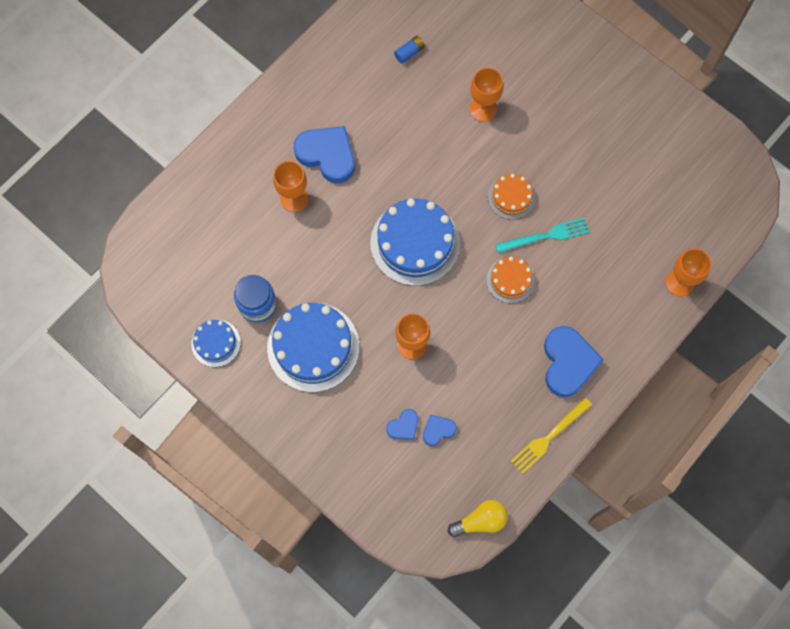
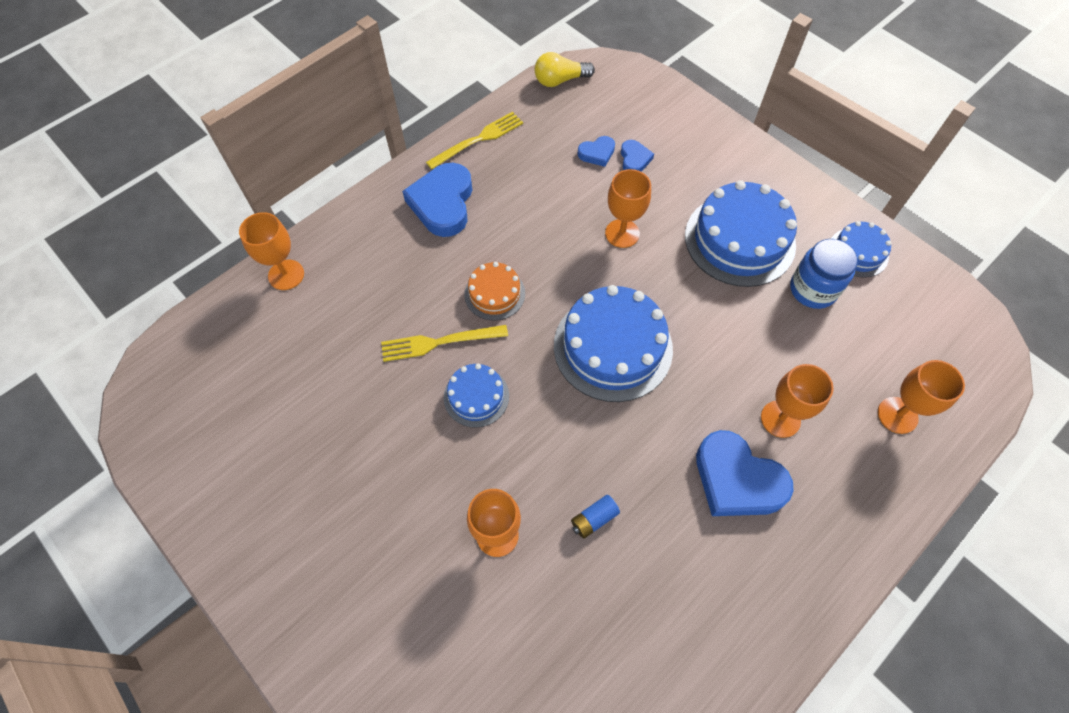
camera: 175 degrees left, 10 degrees down
(210, 208) = (897, 415): none -> orange goblet
(403, 426) = (634, 159): blue heart -> blue heart turned 120 degrees clockwise
(409, 53) = (607, 652): blue battery -> blue battery (594, 519)
(511, 197) = (476, 396): orange cake -> blue cake
(546, 236) = (439, 342): turquoise fork -> yellow fork

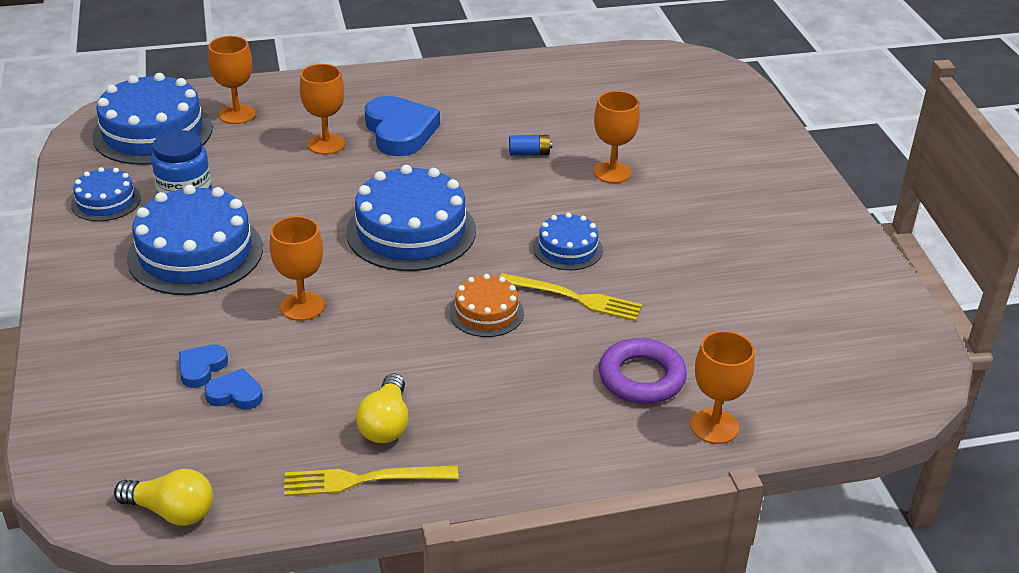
camera: 150 degrees left, 25 degrees down
(352, 291) = (641, 377): none -> purple ring
(443, 203) = (473, 422): blue heart -> none
(494, 177) = (386, 424): none -> yellow light bulb
(929, 347) = (153, 132): none -> blue cake

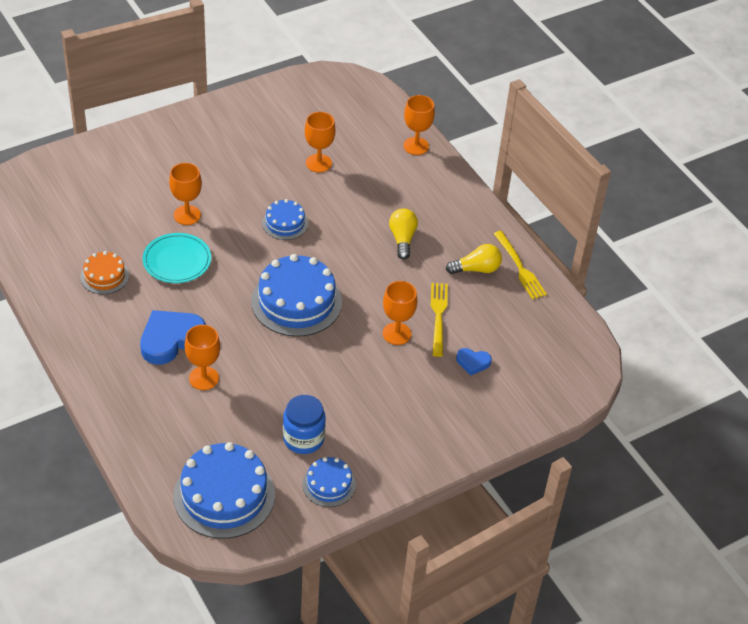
camera: 110 degrees left, 10 degrees up
(172, 511) = (579, 335): yellow light bulb -> yellow light bulb (402, 239)
(195, 253) = (367, 407): blue cake -> none
(235, 394) = (486, 339): blue heart -> none
(237, 114) = (178, 449): orange goblet -> orange goblet (318, 163)
(486, 312) = (364, 248): orange cake -> orange cake (104, 276)
(529, 153) = (177, 261): blue battery -> turquoise plate
(575, 298) = (333, 212): yellow fork -> yellow fork (438, 316)
(641, 377) = (391, 176): purple ring -> none

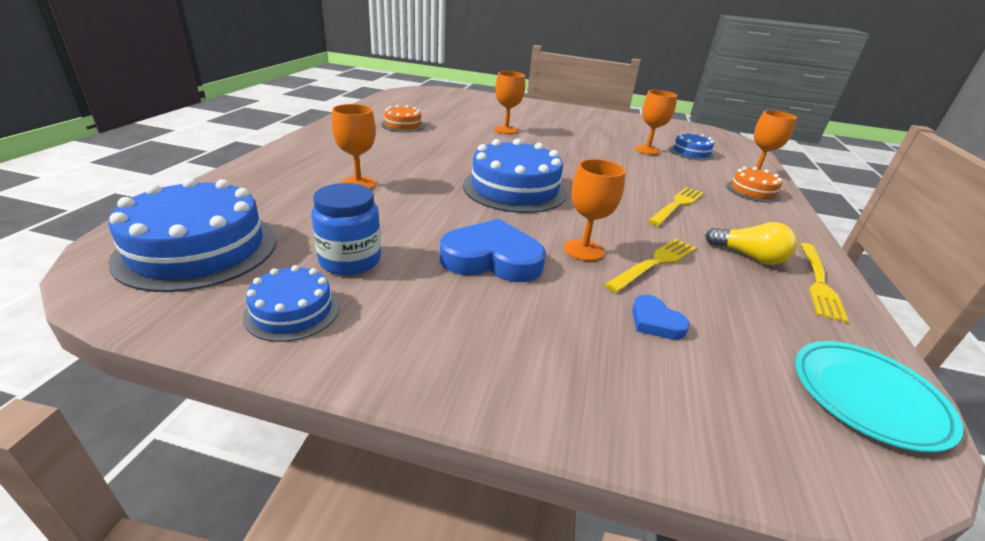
camera: 45 degrees right, 15 degrees down
(171, 339) = (381, 159): blue heart -> blue heart (492, 259)
(177, 261) = (461, 139): turquoise plate -> turquoise plate (867, 397)
(285, 223) = (574, 158): blue cake -> blue cake (691, 152)
(402, 239) = (677, 205): yellow light bulb -> yellow fork
(430, 178) = (752, 191): none -> orange cake

